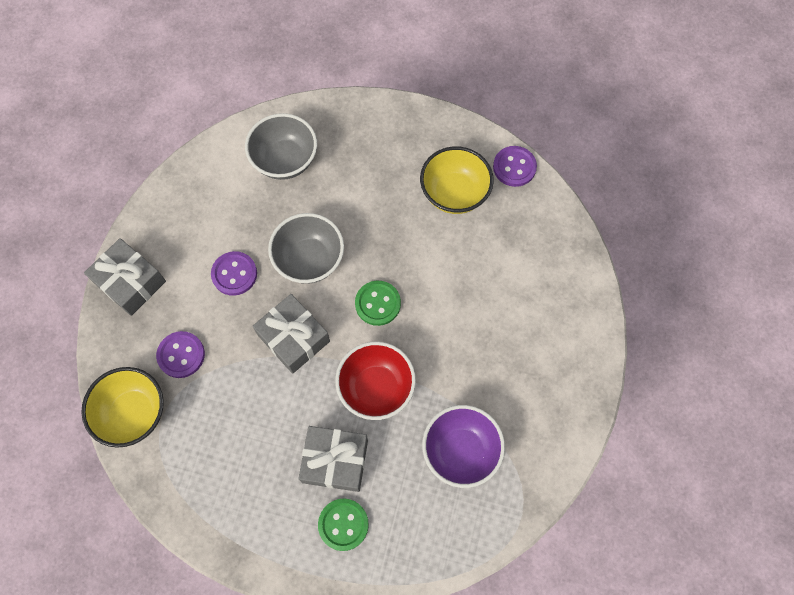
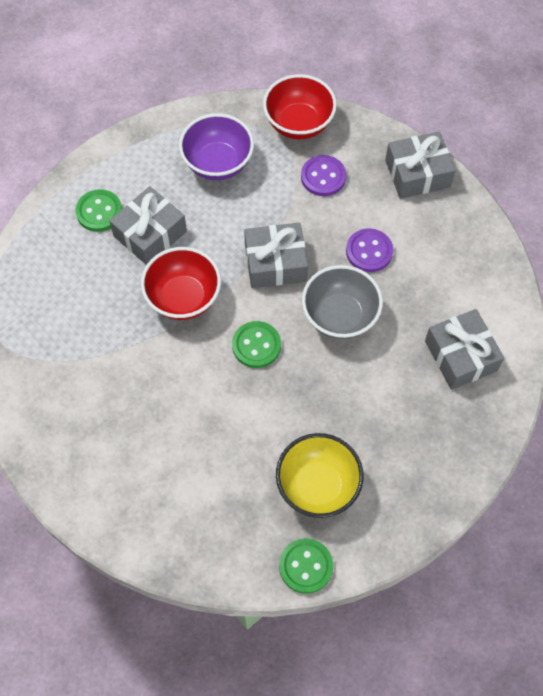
camera: 125 degrees right, 5 degrees down
(133, 413) = (298, 124): yellow bowl -> red bowl
(285, 160) = (460, 356): grey bowl -> grey gift
(460, 451) = (81, 327): purple bowl -> purple bowl (218, 163)
(514, 167) = (306, 566): purple button -> green button

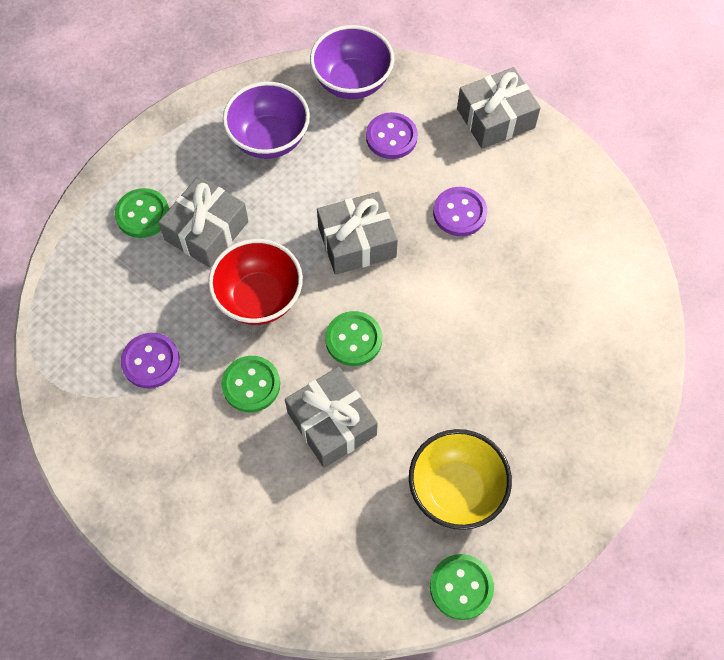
camera: 10 degrees left, 0 degrees up
(83, 336) = (151, 361): none -> purple button
(163, 369) = (251, 385): none -> green button
(298, 124) = (352, 82): red bowl -> purple bowl
(340, 316) = (442, 291): grey bowl -> none
(460, 356) = (586, 314): grey gift -> grey gift (331, 423)

